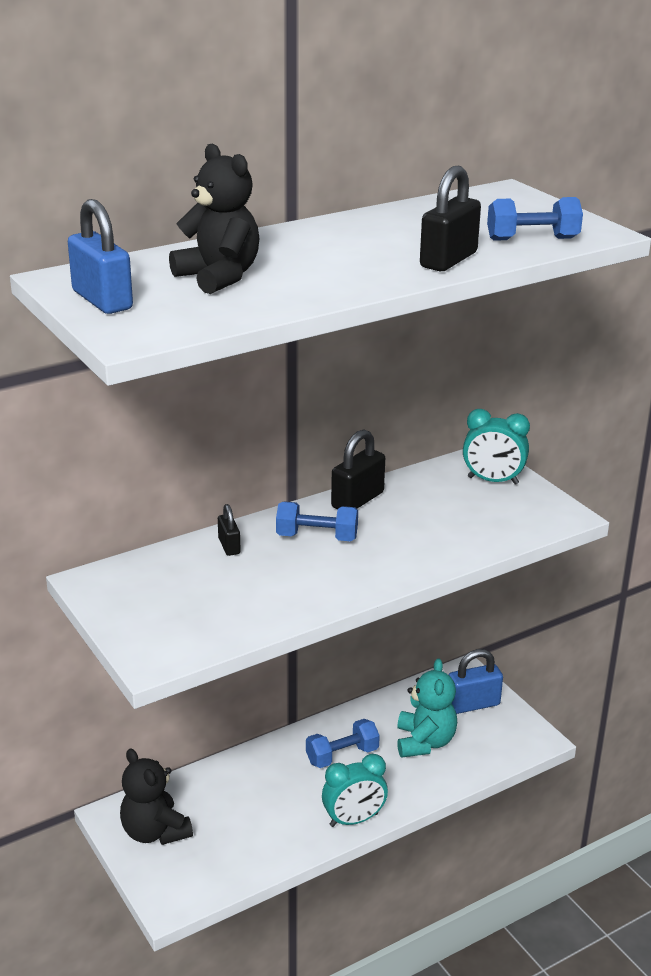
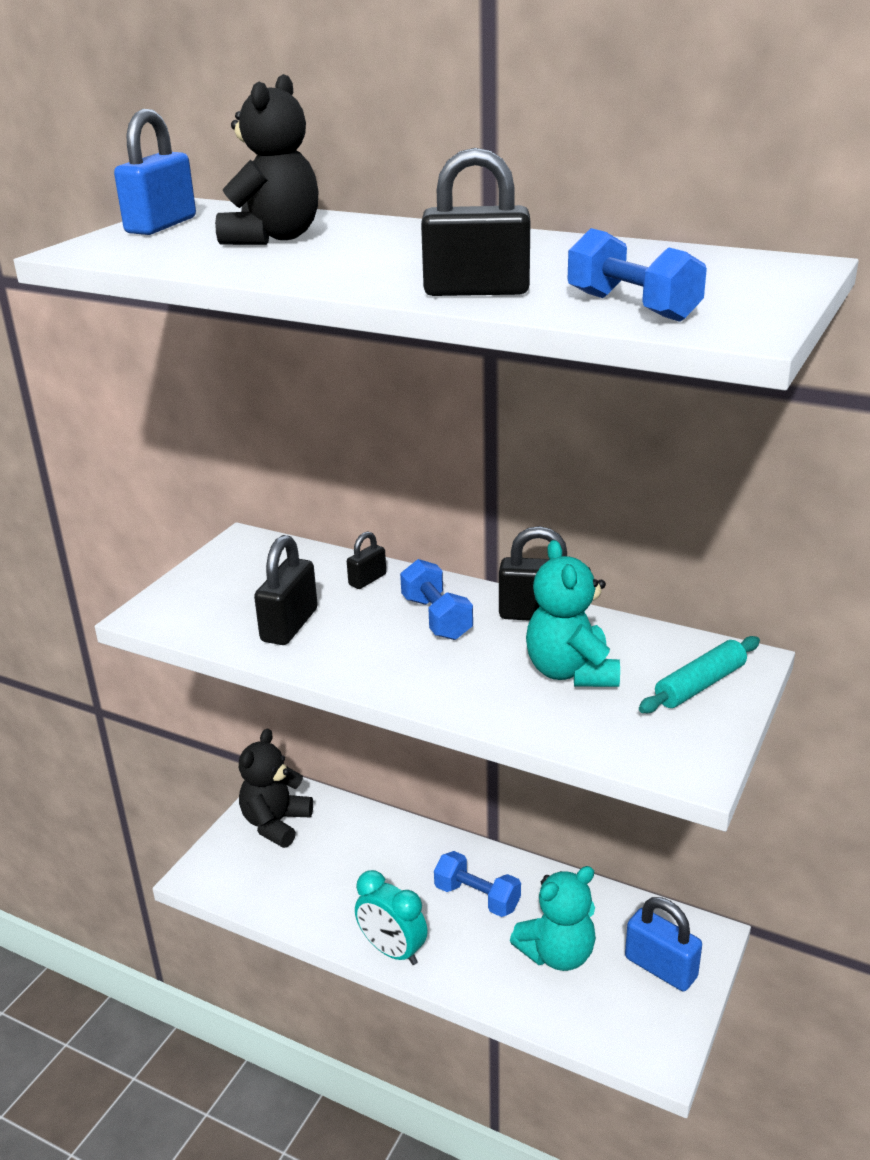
camera: 60 degrees right, 0 degrees up
(253, 599) = (289, 625): none -> black padlock
(436, 514) = (571, 672): none -> turquoise teddy bear
(493, 481) = (700, 685): turquoise clock -> turquoise rolling pin

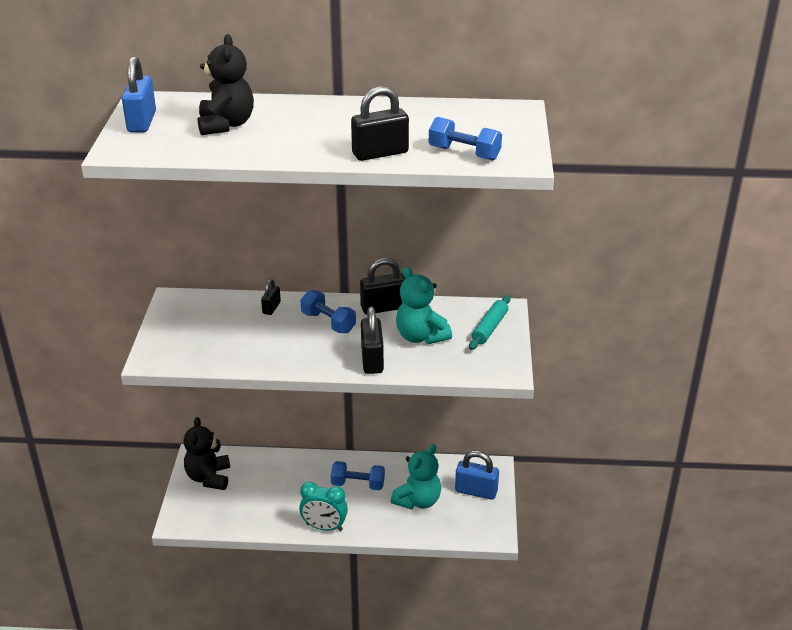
camera: 25 degrees left, 5 degrees up
(289, 625) = (245, 346): black padlock -> black padlock (372, 360)

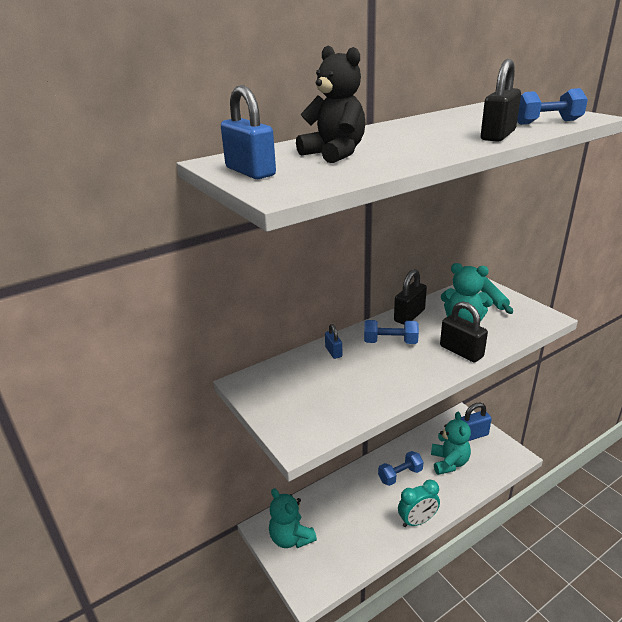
camera: 35 degrees left, 5 degrees down
(209, 477) = (291, 538): black teddy bear -> turquoise teddy bear
(271, 308) = (333, 352): black padlock -> blue padlock

